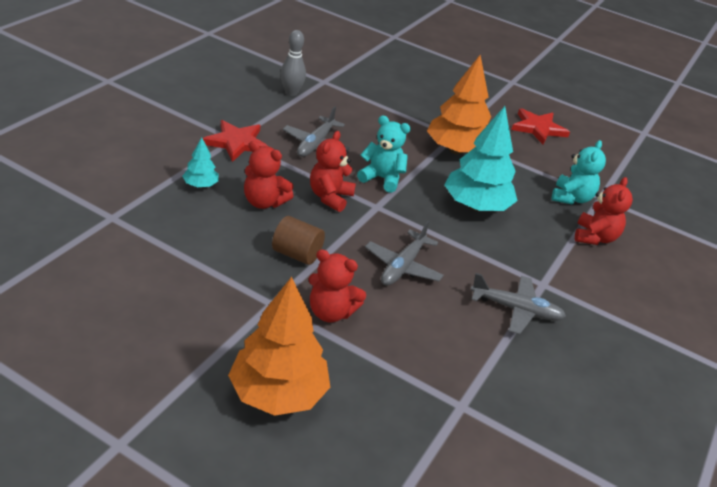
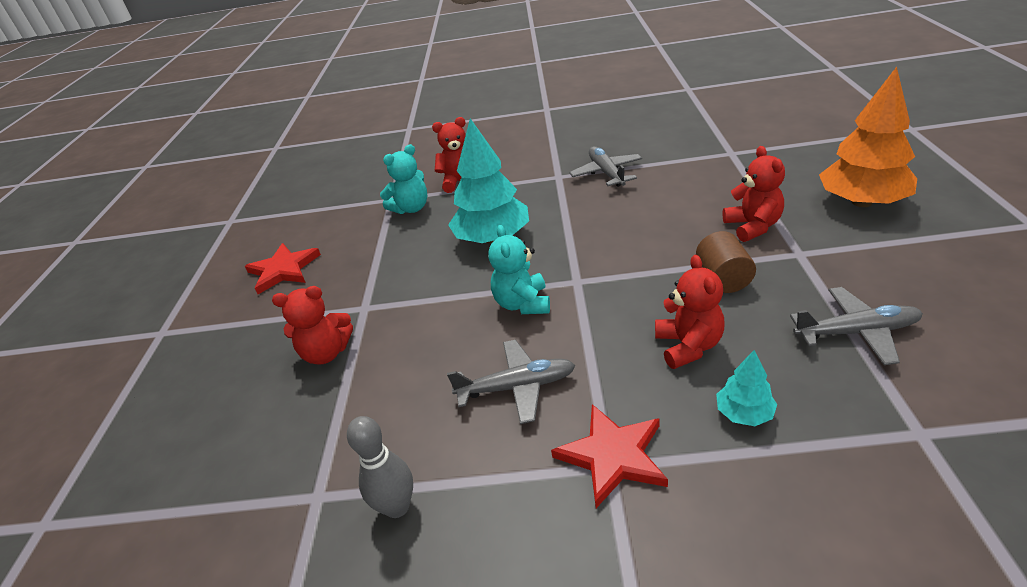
camera: 110 degrees left, 0 degrees up
(330, 197) = (607, 313): red teddy bear -> red teddy bear (326, 353)
(403, 266) = (640, 228): grey plane -> grey plane (856, 332)
(456, 150) = (397, 292): orange tree -> none
(571, 198) = (411, 208): turquoise teddy bear -> turquoise teddy bear turned 150 degrees clockwise

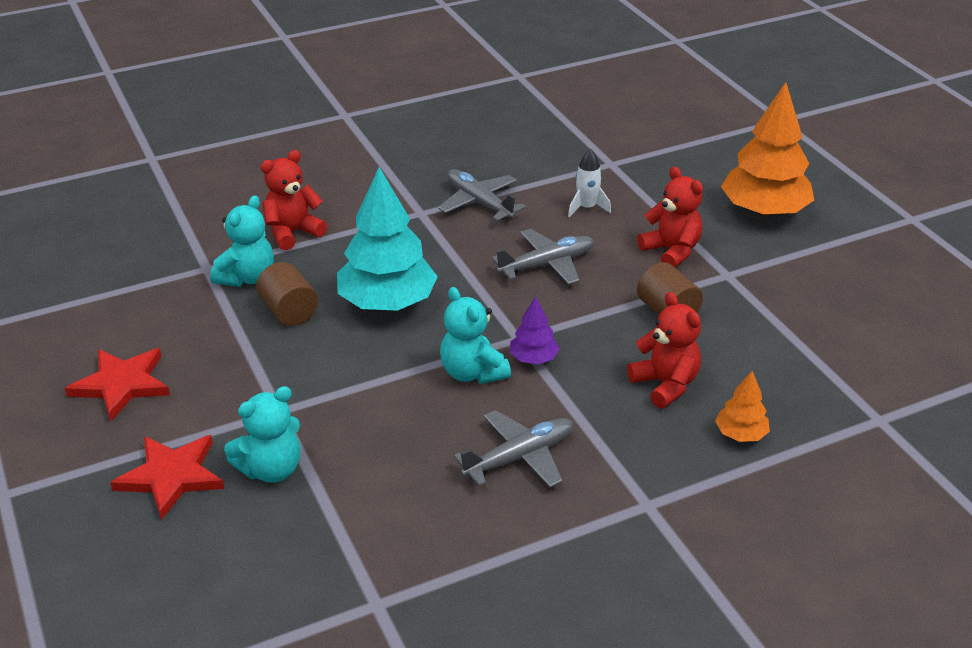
camera: 30 degrees left, 0 degrees up
(326, 353) = (271, 469): red teddy bear -> turquoise teddy bear
(397, 507) = (469, 589): grey bowling pin -> none
(421, 235) = (289, 312): none -> brown cylinder
(579, 300) = (533, 358): none -> purple tree
(612, 456) = (646, 496): red star -> red star (171, 476)
(692, 184) = (586, 208): none -> white rocket
(744, 413) = (740, 434): turquoise tree -> orange tree
(856, 332) = (804, 344): grey plane -> grey plane (546, 265)

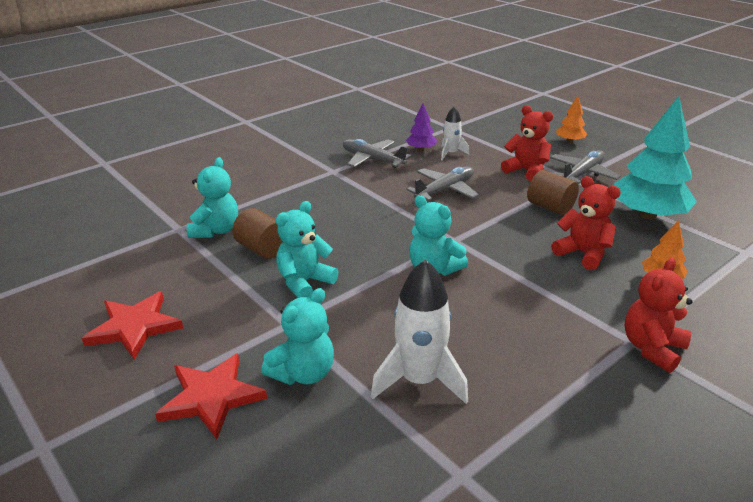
camera: 15 degrees left, 5 degrees down
(293, 232) = (240, 196): red teddy bear -> red teddy bear (652, 348)
(318, 363) = (304, 282): none -> turquoise teddy bear
(386, 501) = (419, 380): none -> white rocket
(387, 303) = (339, 231): turquoise tree -> turquoise tree (647, 215)
(519, 457) = (509, 324): grey plane -> grey plane (582, 174)
(533, 358) = (474, 252): purple tree -> purple tree (421, 149)
(764, 211) = (570, 141): orange tree -> orange tree, size x0.47

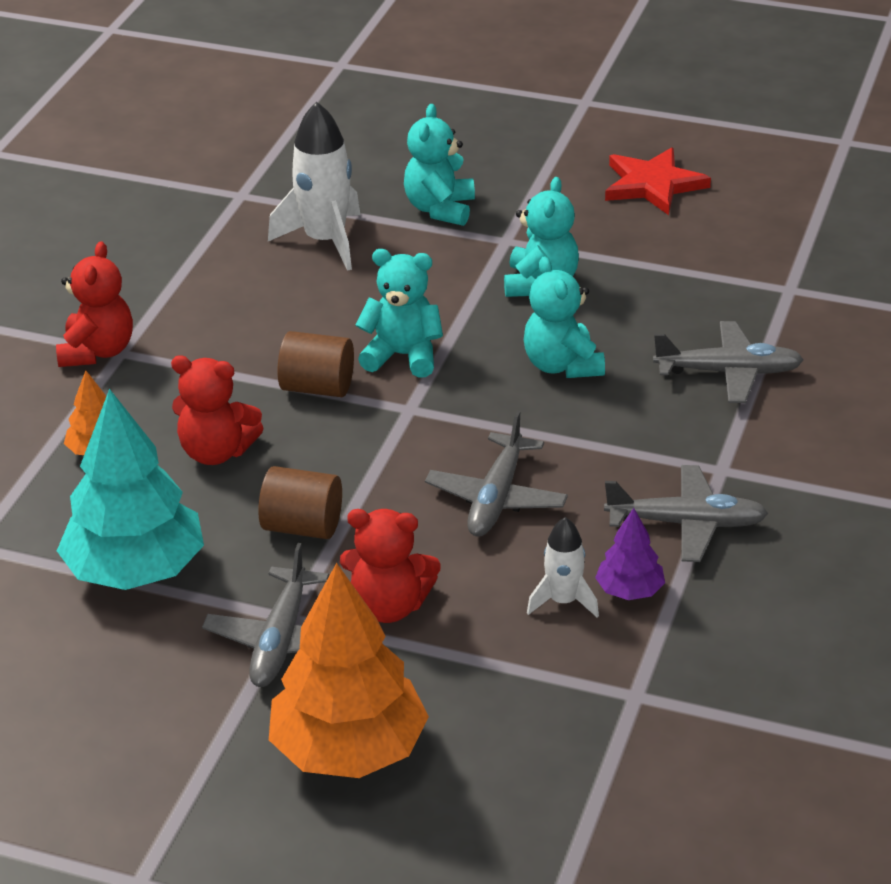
camera: 150 degrees right, 5 degrees up
(211, 397) = (499, 167): red star -> none
(216, 230) = (739, 304): turquoise teddy bear -> turquoise teddy bear (562, 365)
(262, 249) = (644, 303): brown cylinder -> brown cylinder (317, 388)
(273, 202) = (728, 372): none -> grey plane
(570, 141) = (349, 750): orange tree -> orange tree, size x2.12

